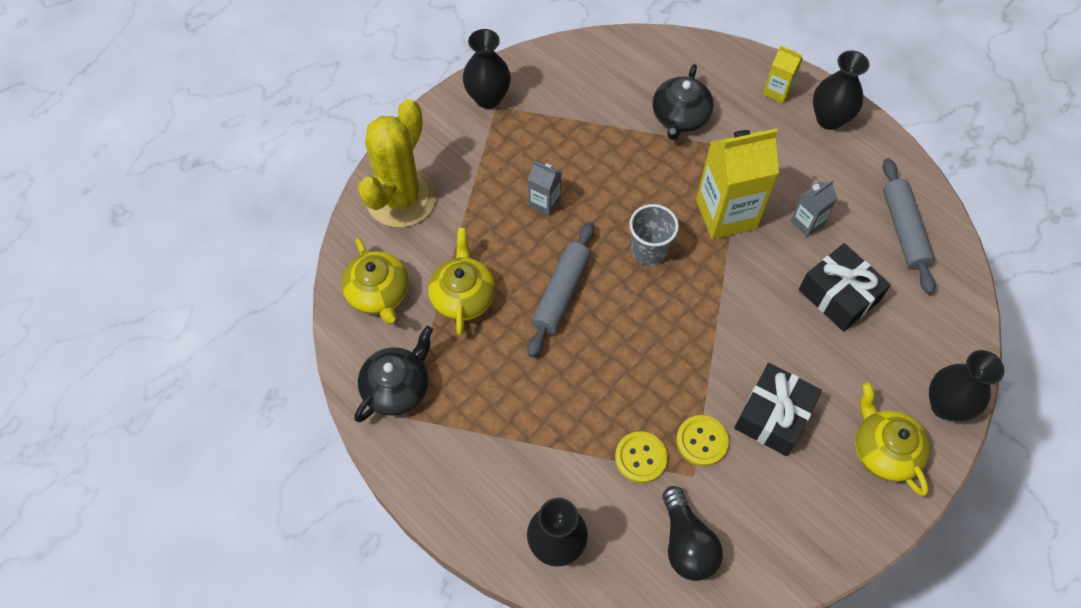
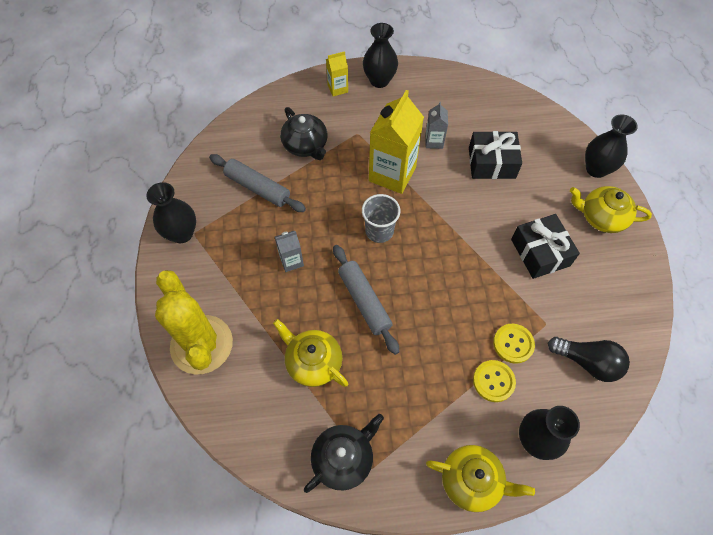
camera: 50 degrees left, 0 degrees up
(379, 294) = (261, 416): yellow teapot -> yellow teapot (472, 480)
(397, 387) = (343, 458): black teapot -> black teapot turned 60 degrees clockwise
(702, 441) = (528, 302): yellow button -> yellow button (493, 381)
(903, 230) = (478, 104): grey rolling pin -> grey rolling pin (257, 188)

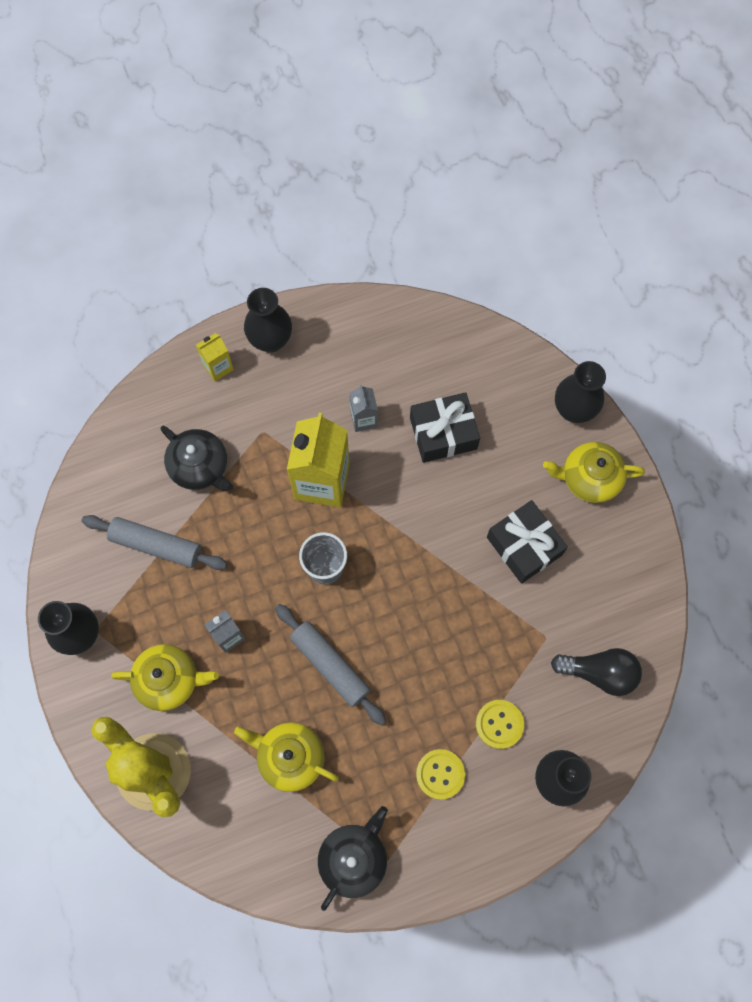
camera: 15 degrees left, 10 degrees up
(472, 480) = (497, 843): yellow teapot -> yellow teapot (169, 680)
(513, 344) = (513, 672): yellow button -> yellow button (440, 774)

